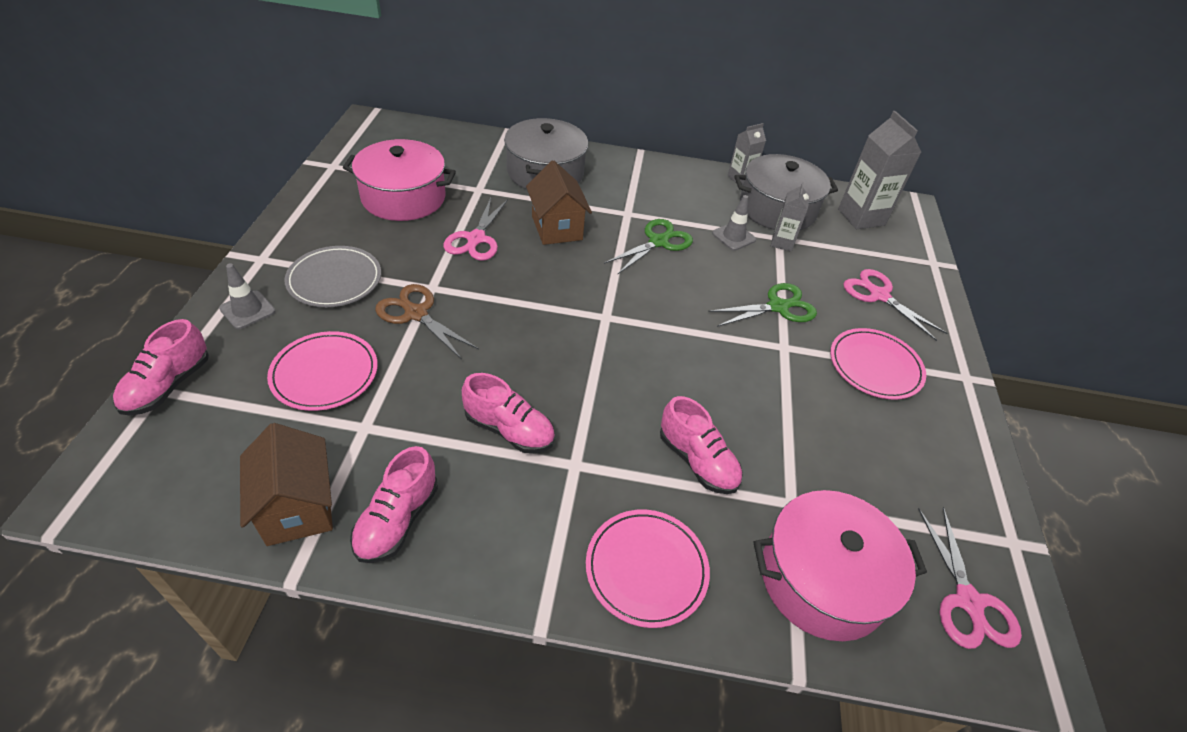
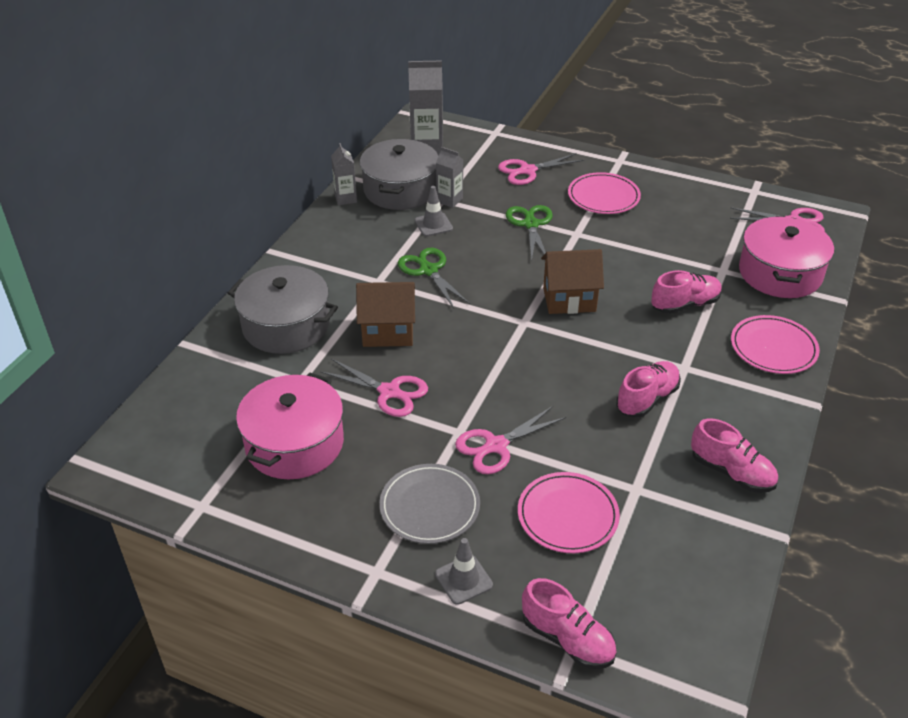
camera: 70 degrees left, 5 degrees down
(298, 507) = (718, 533): brown house -> brown house (569, 299)
(416, 314) = (496, 446): brown scissors -> pink scissors

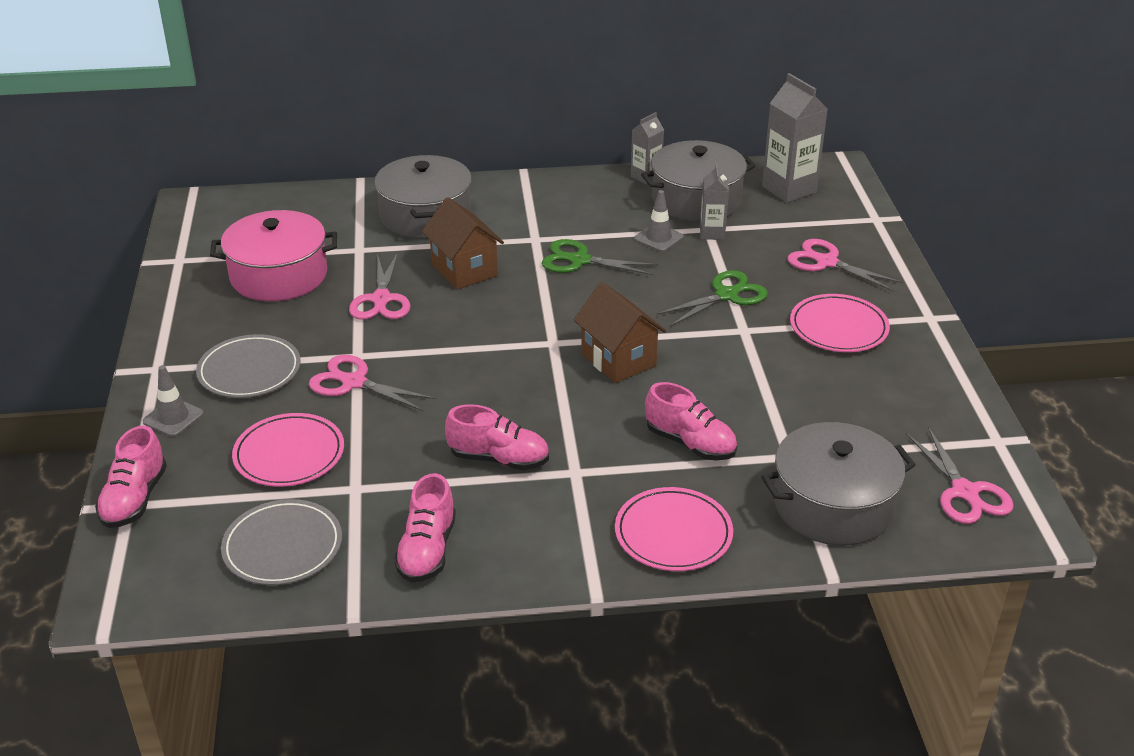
camera: 60 degrees right, 5 degrees down
(428, 270) = (580, 260): green scissors -> green scissors turned 105 degrees counterclockwise
(685, 555) = (282, 546): none -> grey plate
(780, 273) = (833, 505): pink pot -> grey pot

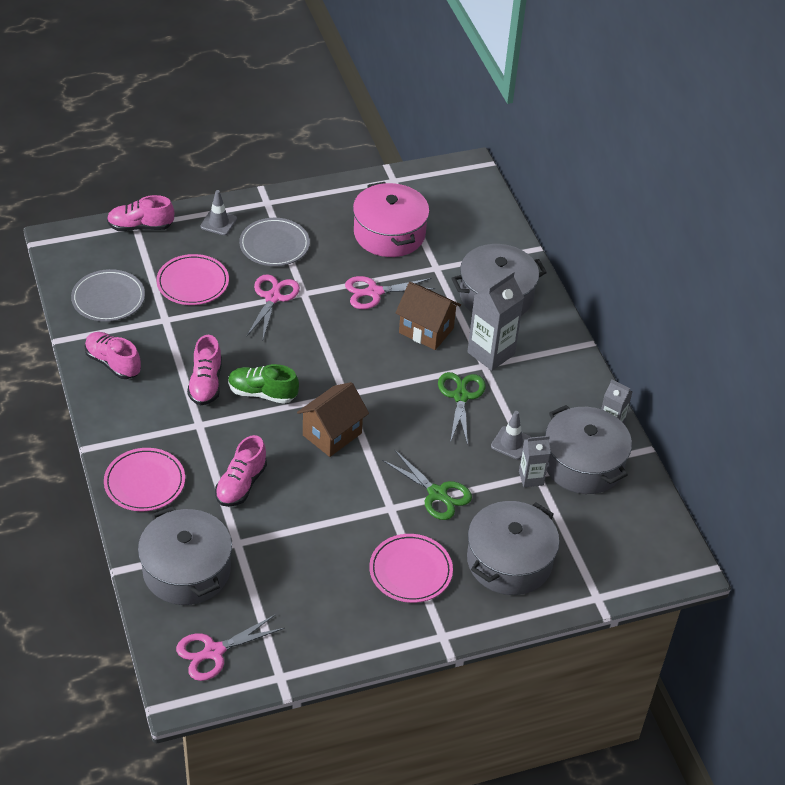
camera: 75 degrees right, 10 degrees up
(427, 550) = (113, 363): pink shoe -> pink shoe turned 45 degrees clockwise
(464, 270) = (426, 330): brown house -> brown house turned 75 degrees clockwise
(532, 409) = (262, 393): none -> green shoe
(789, 189) = (627, 530): grey carton -> grey carton (491, 353)
(827, 262) = (509, 561): pink scissors -> grey pot

